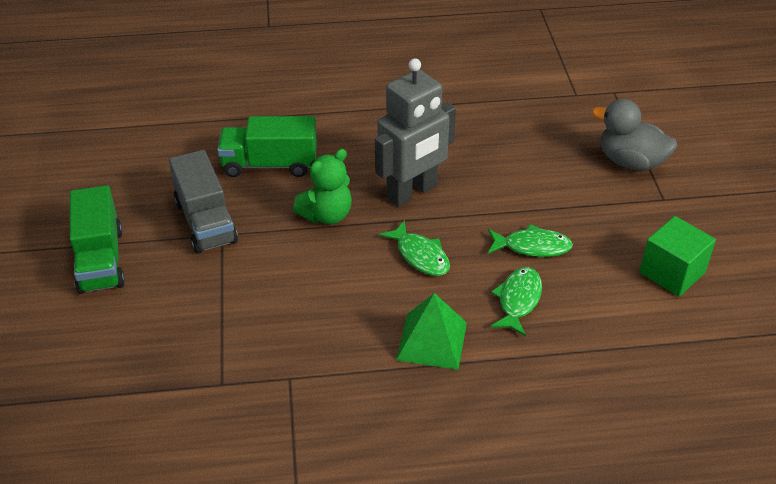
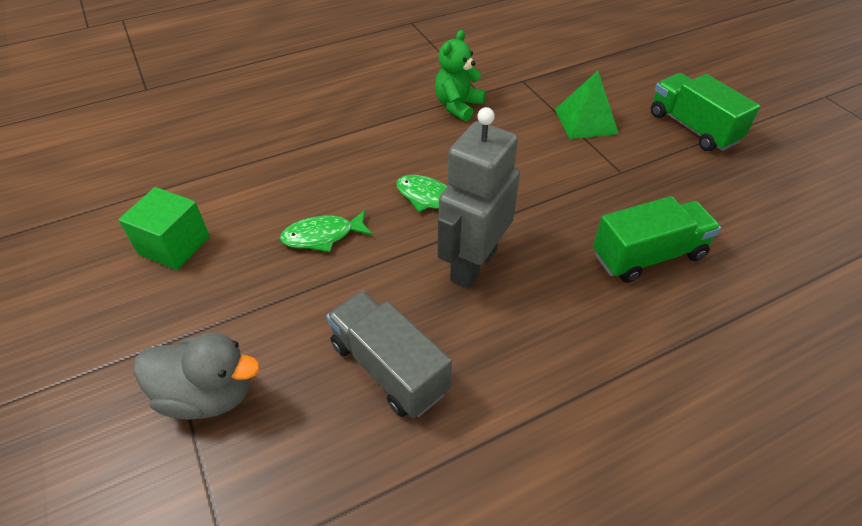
camera: 160 degrees right, 5 degrees up
(205, 222) = (646, 179): grey truck -> grey truck (389, 368)
(327, 215) = (543, 215): green teddy bear -> green teddy bear (458, 106)
(431, 341) = (389, 136): green pyramid -> green pyramid (586, 121)
(518, 300) = (326, 182): green fish -> none

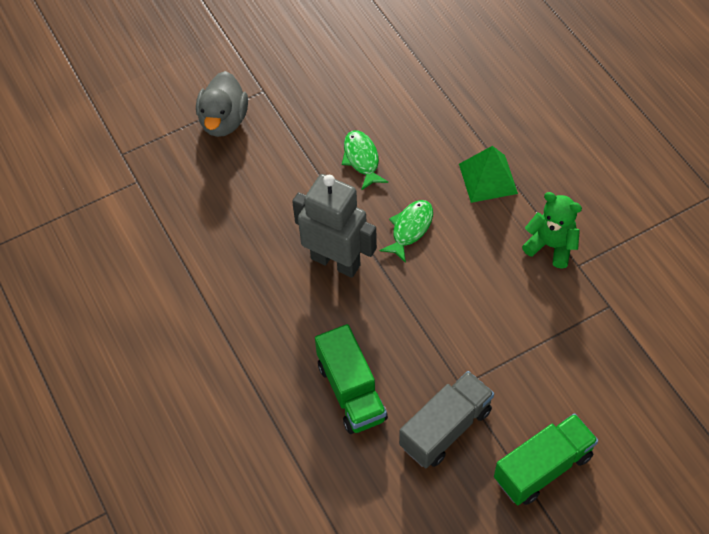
camera: 90 degrees right, 10 degrees up
(174, 245) = (347, 71): green cube -> none
(389, 368) = (242, 214): grey truck -> grey truck (445, 428)
(586, 121) = (541, 362): green pyramid -> green pyramid (488, 178)

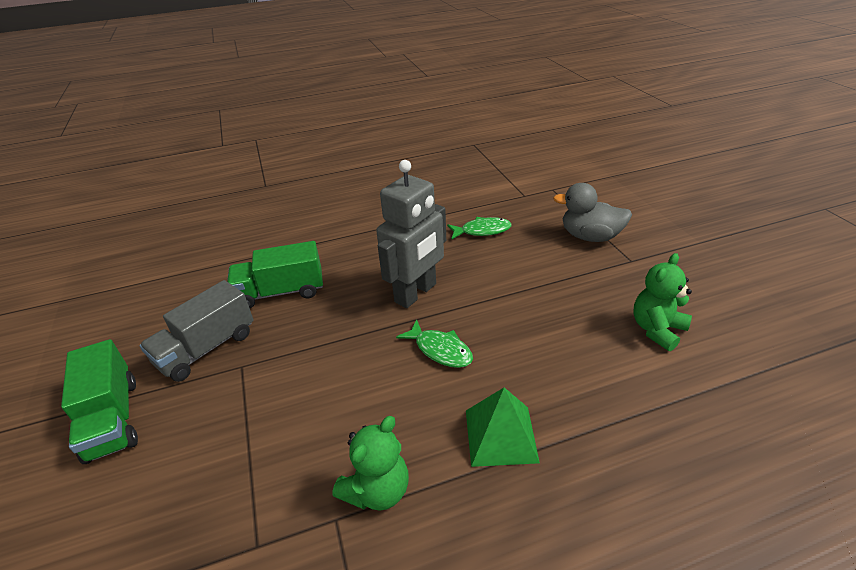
camera: 100 degrees right, 20 degrees down
(359, 81) = (657, 329): none -> green teddy bear
(362, 159) = (540, 322): green fish -> green fish (482, 231)
(445, 428) = (207, 348): grey truck -> grey truck turned 75 degrees clockwise

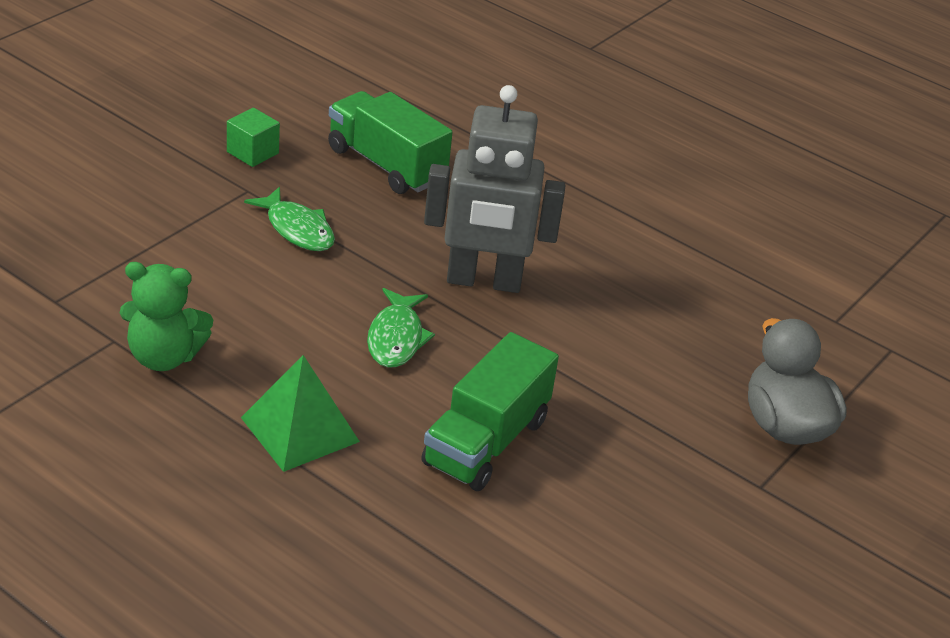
camera: 50 degrees right, 0 degrees up
(112, 419) = (119, 139): green truck -> green truck (486, 442)
(207, 348) = (252, 152): grey truck -> green cube
(482, 231) = (686, 301): green fish -> green fish (297, 229)
(657, 329) = (608, 541): green teddy bear -> none

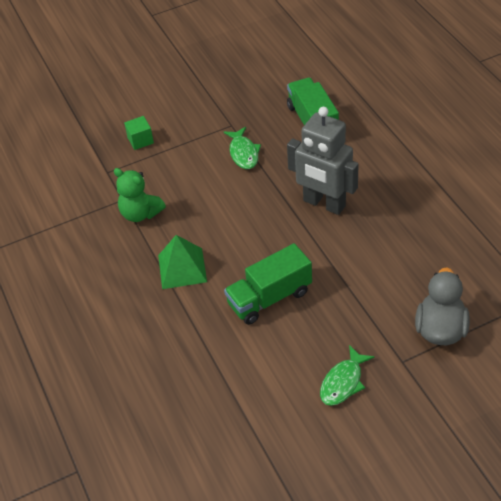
camera: 35 degrees right, 10 degrees up
(252, 152) = (246, 102): green cube -> green cube (140, 140)
(396, 338) = (258, 228): green fish -> green fish (343, 382)

